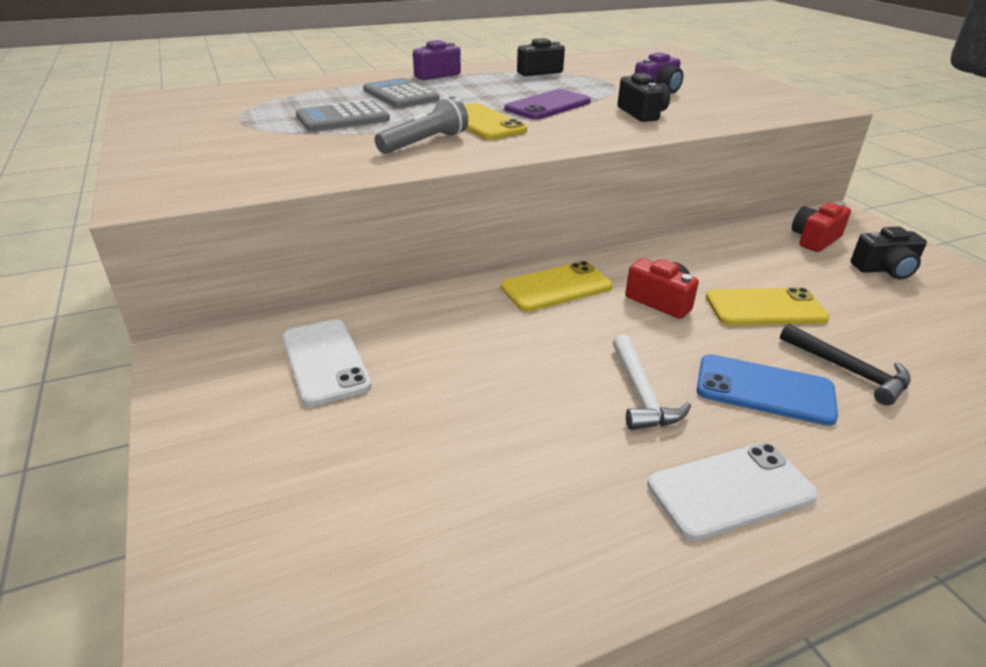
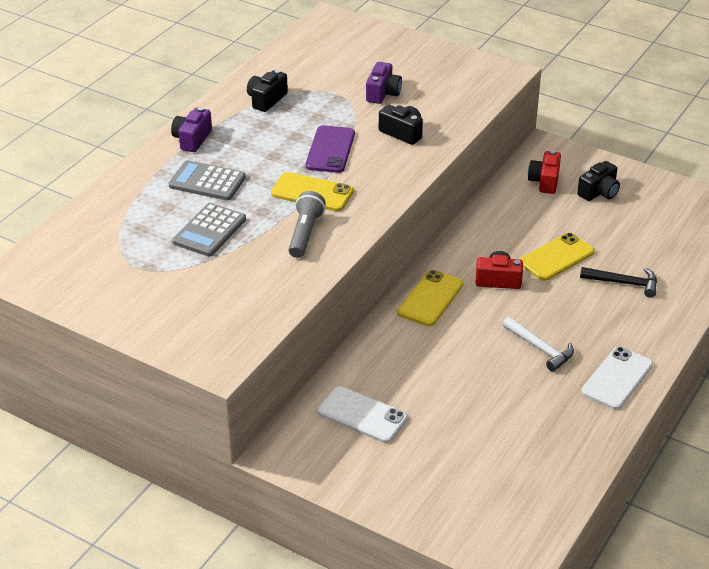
camera: 35 degrees left, 5 degrees up
(764, 390) = (594, 316): blue phone -> none

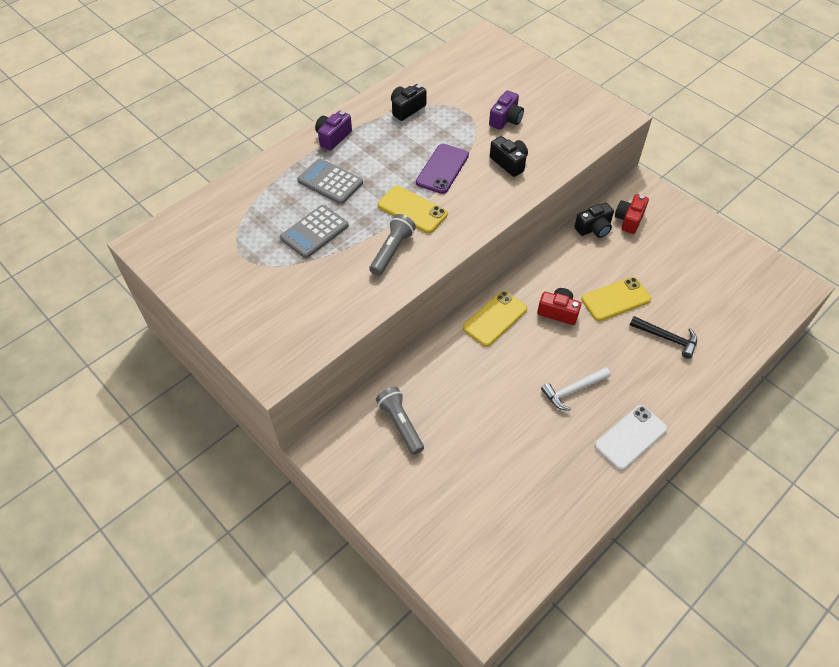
camera: 15 degrees right, 15 degrees up
(362, 415) = (400, 424): white phone -> grey flashlight
(540, 348) = (573, 390): white hammer -> white hammer turned 90 degrees clockwise
(599, 192) = (673, 240): black camera -> black camera (594, 228)

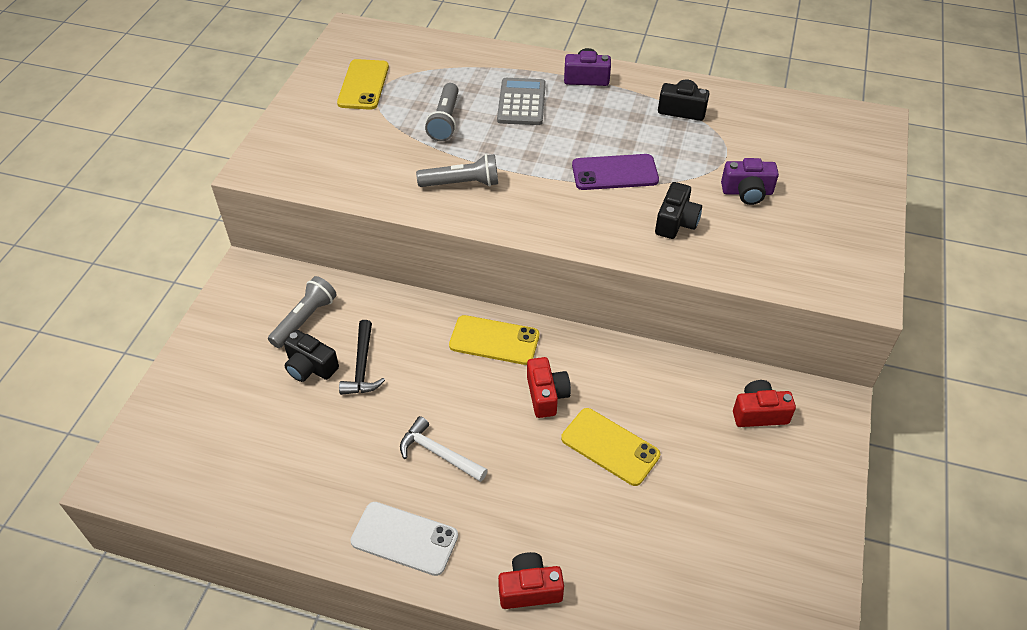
camera: 60 degrees right, 5 degrees down
(314, 232) = (445, 121): grey calculator -> grey flashlight
(412, 210) = (532, 174): yellow phone -> yellow phone (363, 85)
(594, 228) = (711, 381): black camera -> black camera (310, 367)
(667, 338) = (586, 526): black hammer -> black hammer (362, 366)
(697, 386) = (529, 589): none -> red camera

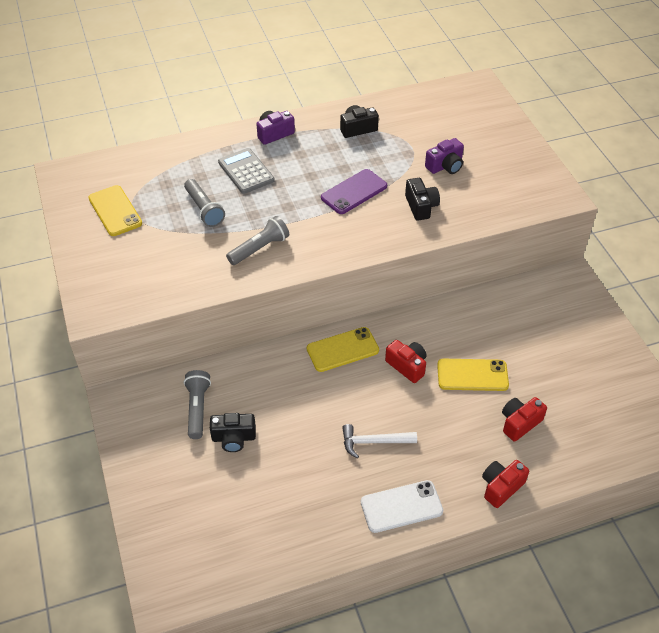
camera: 35 degrees left, 0 degrees up
(362, 366) = (270, 417): black hammer -> none
(759, 413) = (537, 306): red camera -> red camera (519, 423)

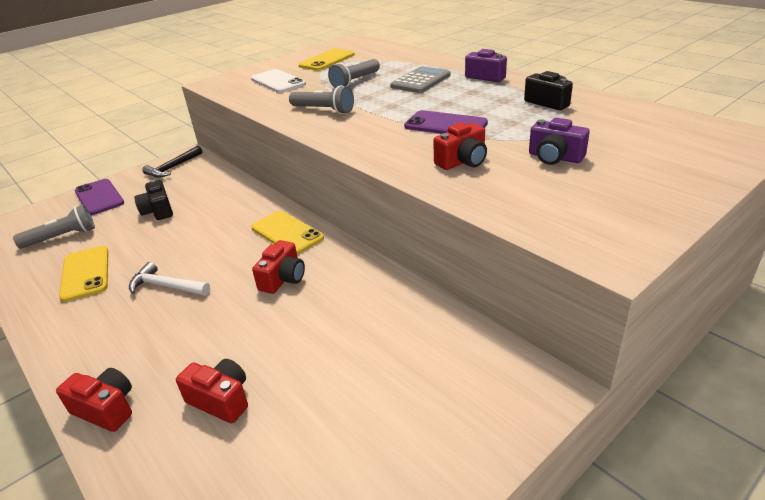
camera: 70 degrees right, 15 degrees down
(137, 417) = (173, 167): none -> black hammer
(160, 490) = (99, 197): none -> purple phone
(197, 408) = (187, 187): grey flashlight -> grey flashlight (62, 237)
(373, 442) = (166, 286): white hammer -> white hammer turned 45 degrees counterclockwise
(401, 506) = (77, 330): white phone -> white phone (278, 82)
(421, 206) = (462, 161): black camera -> red camera
(472, 375) = (290, 333): yellow phone -> yellow phone (85, 273)

